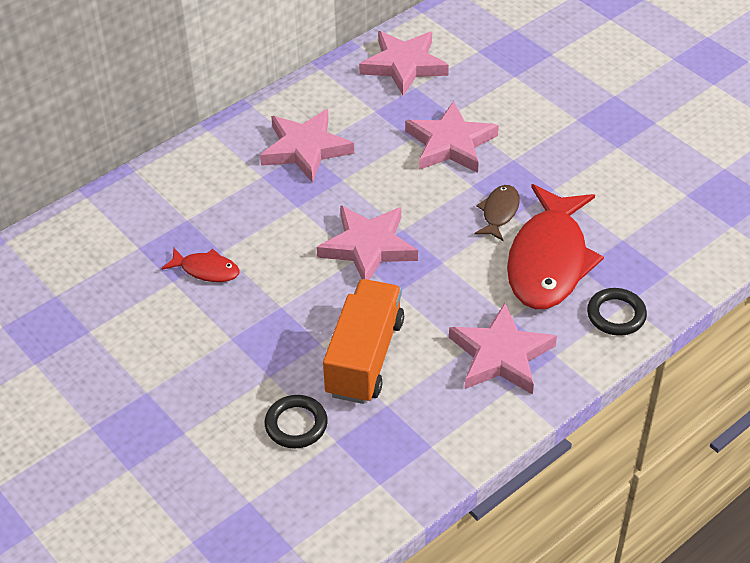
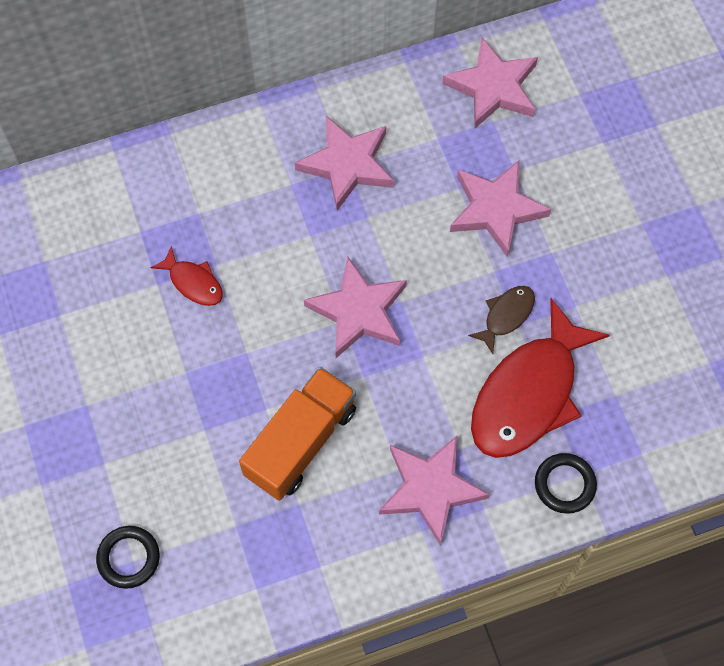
camera: 20 degrees right, 20 degrees up
(296, 424) = (207, 494): black ring -> black ring (128, 558)

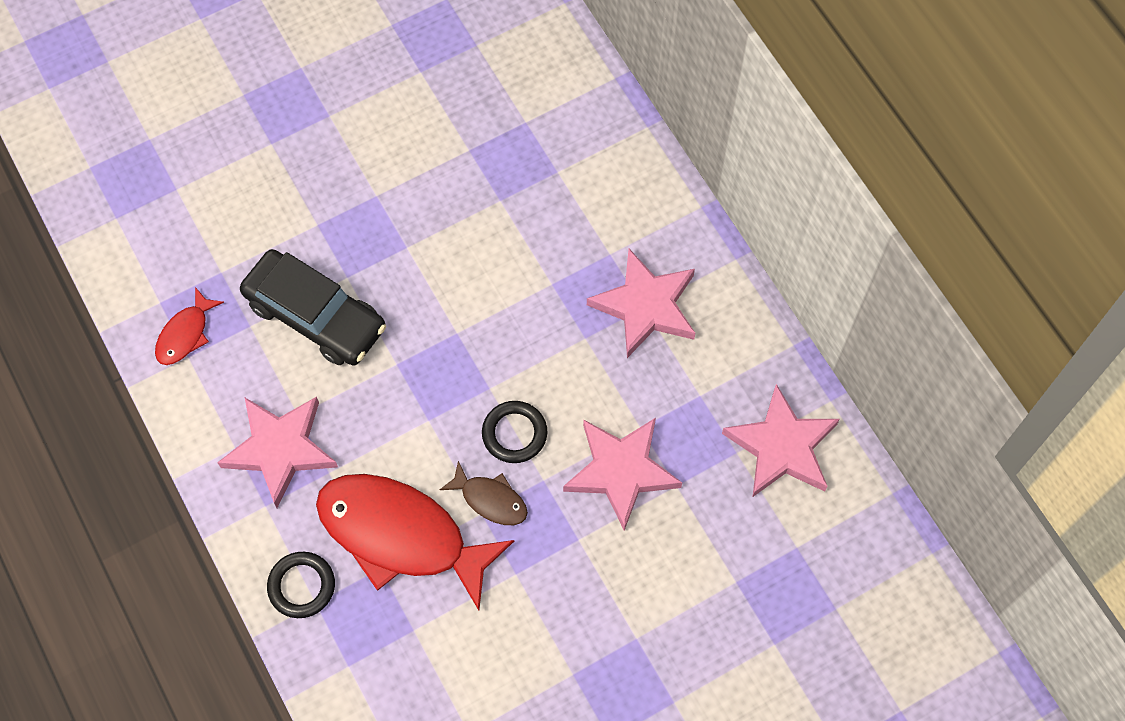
camera: 80 degrees right, 0 degrees up
(128, 558) = (179, 184): black ring -> black ring (514, 433)
(193, 282) = (476, 182): red fish -> red fish (185, 334)
(300, 442) = (315, 316): orange truck -> black car
(358, 311) = (470, 347): pink star -> none

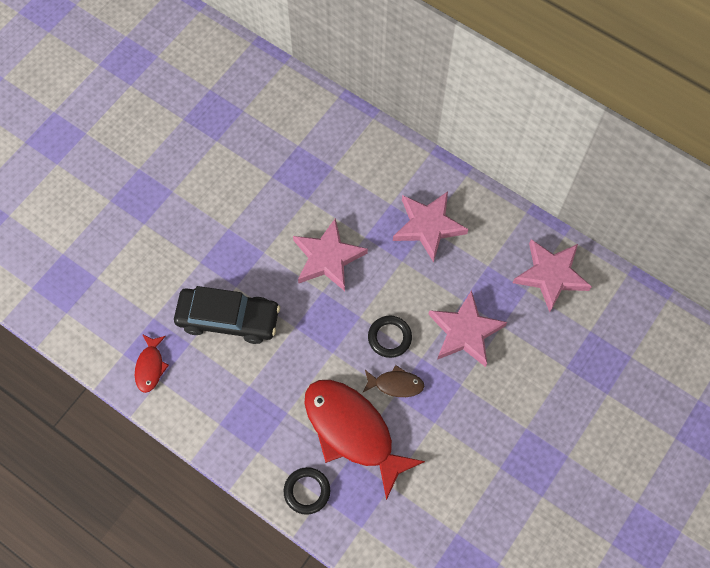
camera: 25 degrees left, 0 degrees up
(280, 449) = (249, 412): pink star -> pink star (328, 258)
(401, 535) = (352, 431): red fish -> red fish turned 45 degrees clockwise

